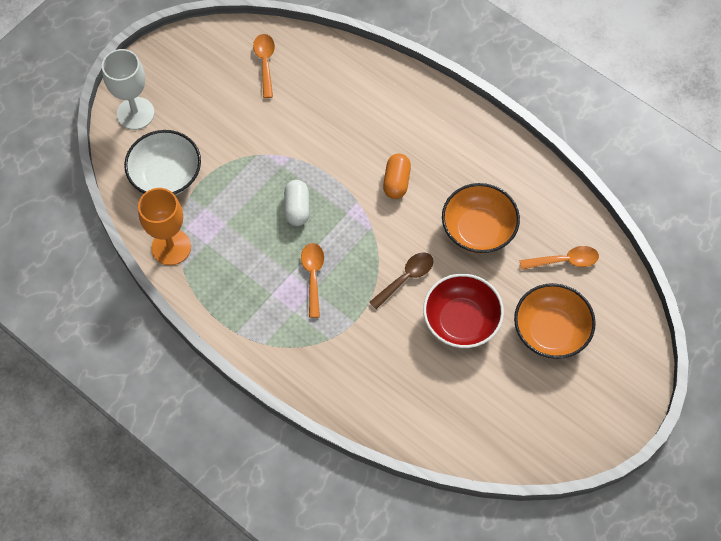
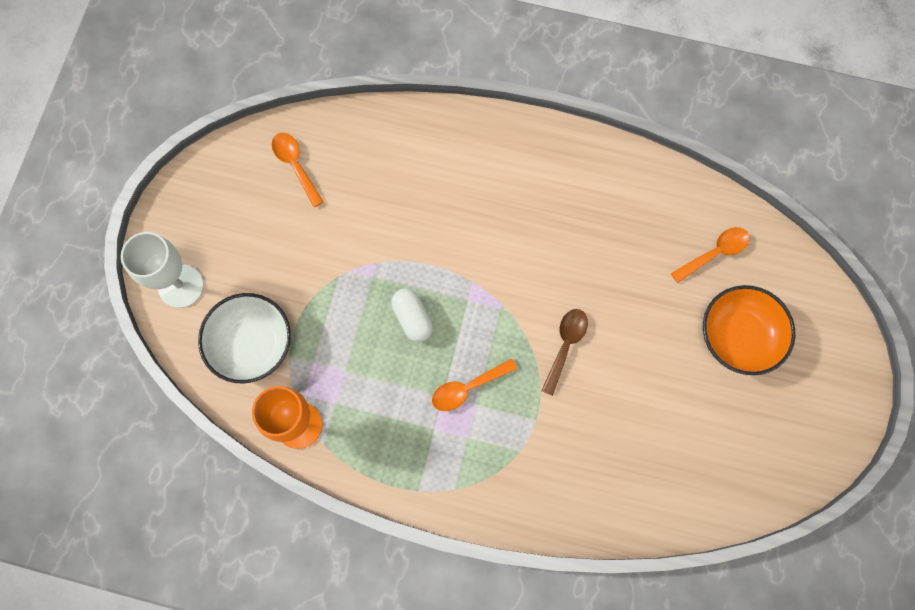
camera: 25 degrees left, 10 degrees up
(313, 276) = (467, 388): orange spoon -> orange spoon turned 90 degrees counterclockwise
(396, 182) = (502, 241): orange capsule -> none
(461, 321) = (644, 367): red bowl -> none
(478, 229) = (612, 257): orange bowl -> none

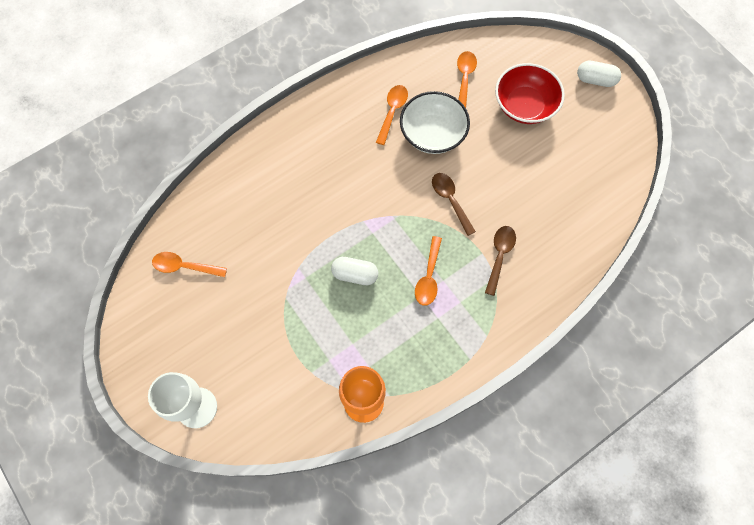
camera: 50 degrees left, 5 degrees down
(252, 344) = (281, 390): white bowl -> white bowl (432, 134)
(547, 439) = (499, 256): none -> brown spoon
(612, 215) = (392, 112): none -> orange spoon
(738, 336) = (524, 105): orange bowl -> red bowl
(838, 386) = (595, 80): none -> white capsule

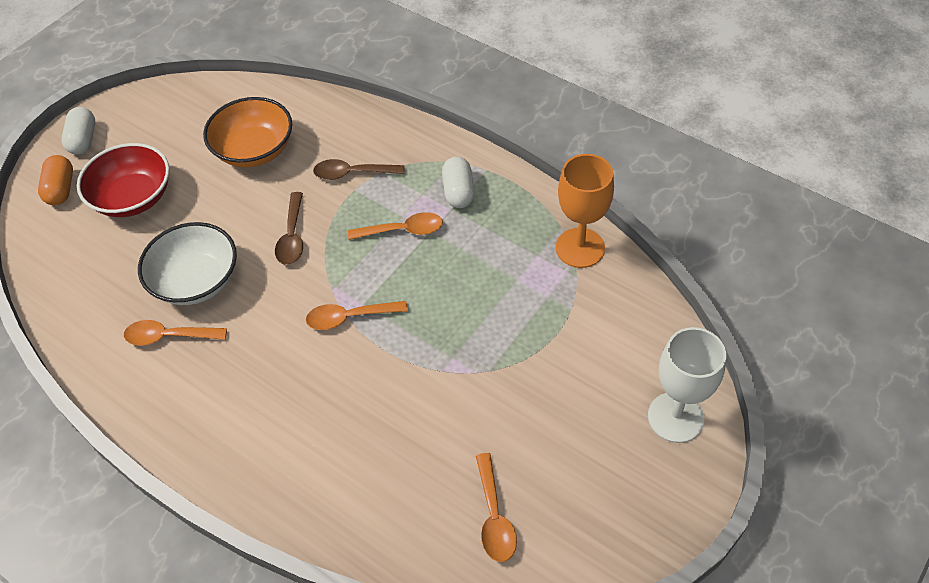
camera: 105 degrees left, 15 degrees down
(355, 274) = (428, 304): white capsule -> white capsule (458, 191)
(450, 200) = (292, 236): brown spoon -> brown spoon turned 45 degrees counterclockwise
(464, 78) = (98, 269): orange spoon -> orange spoon (349, 317)
(548, 62) = (61, 189): none -> orange capsule
(548, 192) = (254, 150): none -> orange bowl

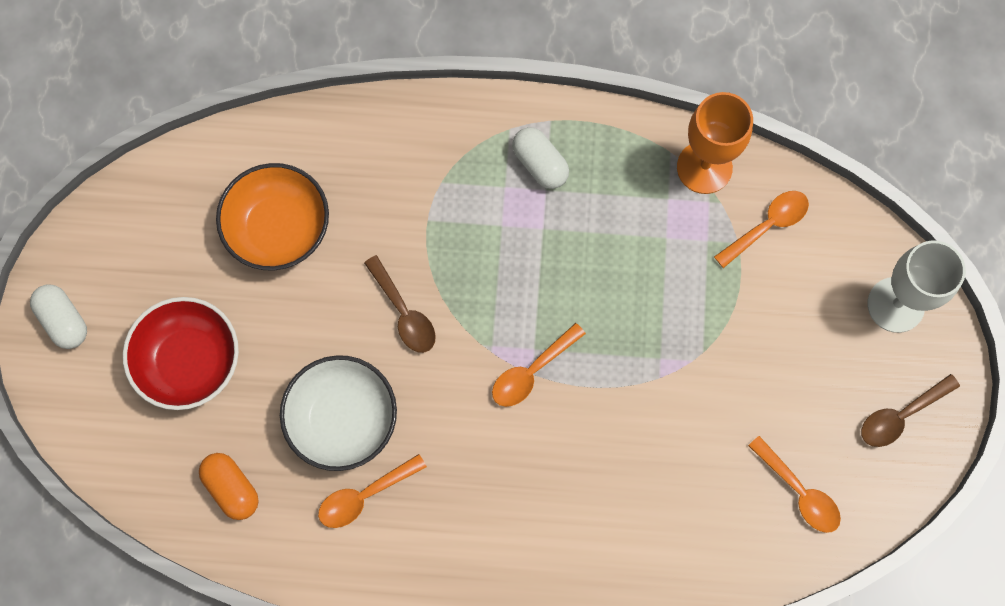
camera: 35 degrees left, 20 degrees up
(61, 189) = (94, 396): orange capsule -> orange capsule (232, 488)
(352, 173) = (411, 201): brown spoon -> brown spoon (900, 415)
(403, 230) = (515, 242): orange spoon -> orange spoon (767, 226)

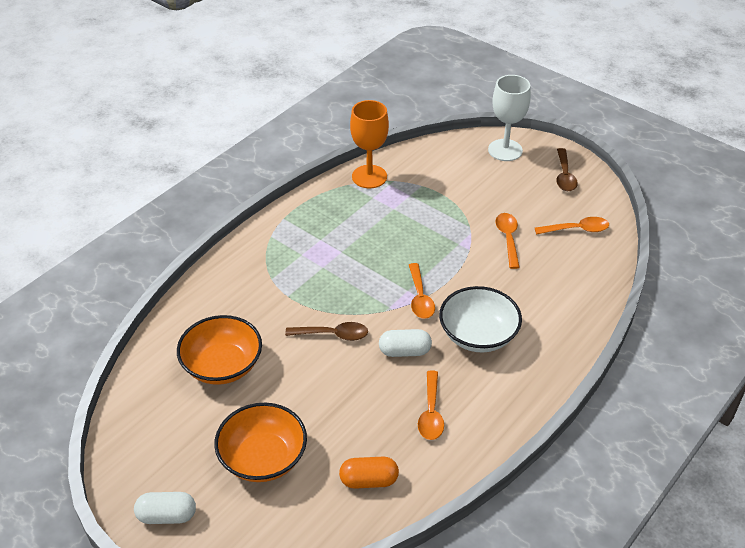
camera: 55 degrees left, 30 degrees down
(189, 361) = (263, 458): red bowl -> orange bowl
(342, 419) = (373, 398): white bowl -> white bowl (478, 335)
(540, 164) = (303, 234): white capsule -> white capsule (404, 351)
(767, 226) = (422, 171): orange spoon -> orange spoon (508, 238)

